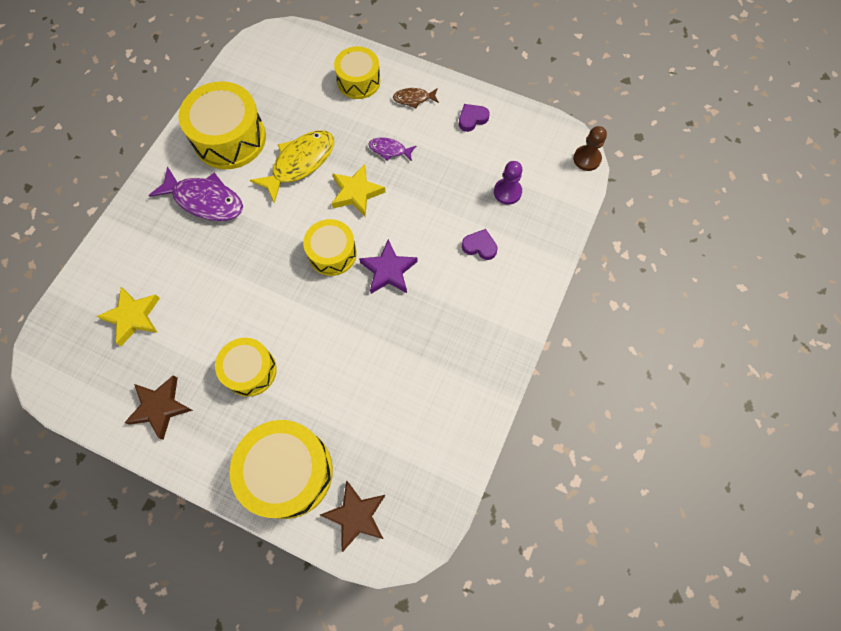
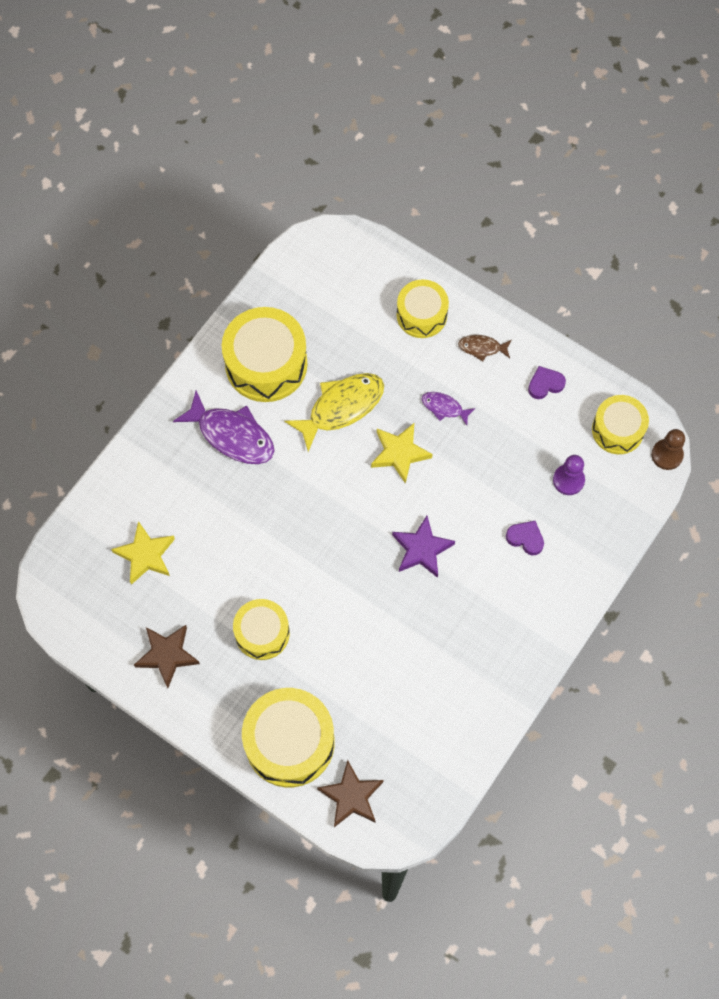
camera: 10 degrees right, 0 degrees up
(332, 253) = (363, 519): yellow drum -> yellow drum (617, 430)

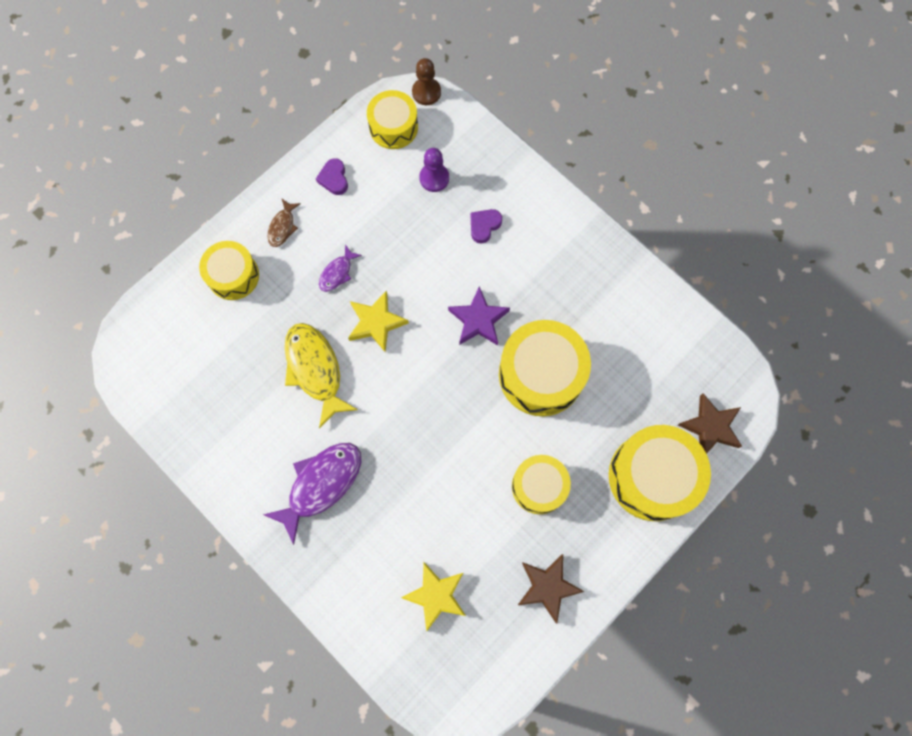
camera: 80 degrees left, 5 degrees up
(266, 364) = (249, 437): yellow drum -> yellow drum (541, 374)

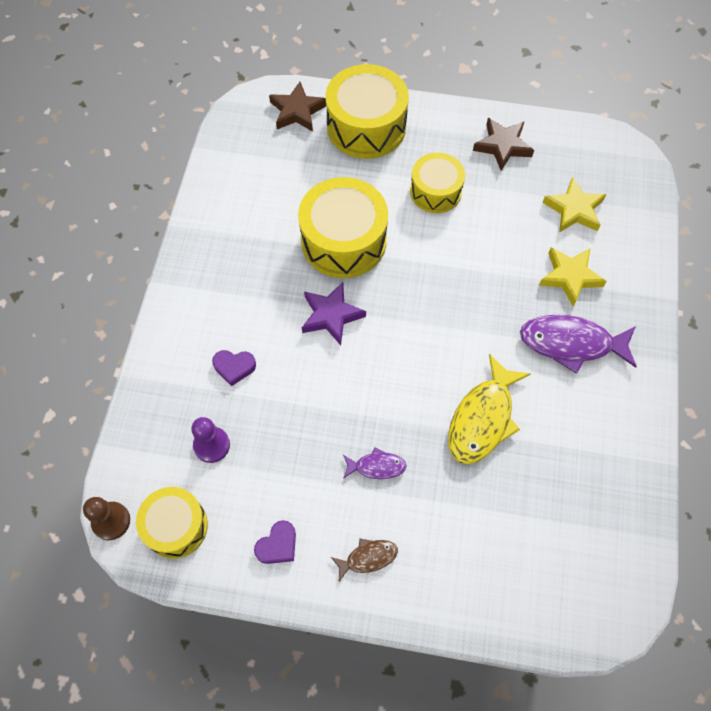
camera: 125 degrees left, 10 degrees down
(233, 276) = (455, 568): yellow drum -> none
(376, 323) = (398, 397): yellow star -> yellow star (570, 277)

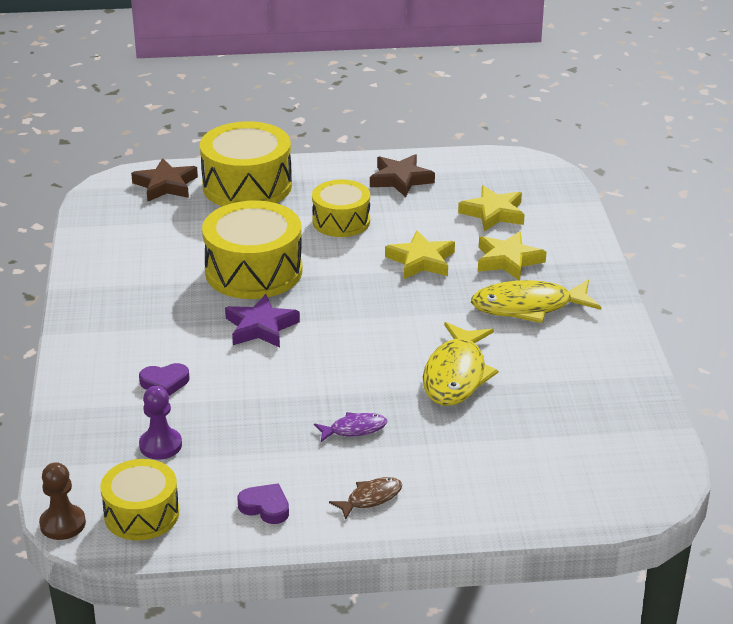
camera: 15 degrees left, 30 degrees down
(278, 545) = (265, 507): purple heart -> purple heart turned 90 degrees counterclockwise
(492, 260) = (421, 261): none -> yellow star
(571, 343) = (528, 307): purple fish -> yellow fish

